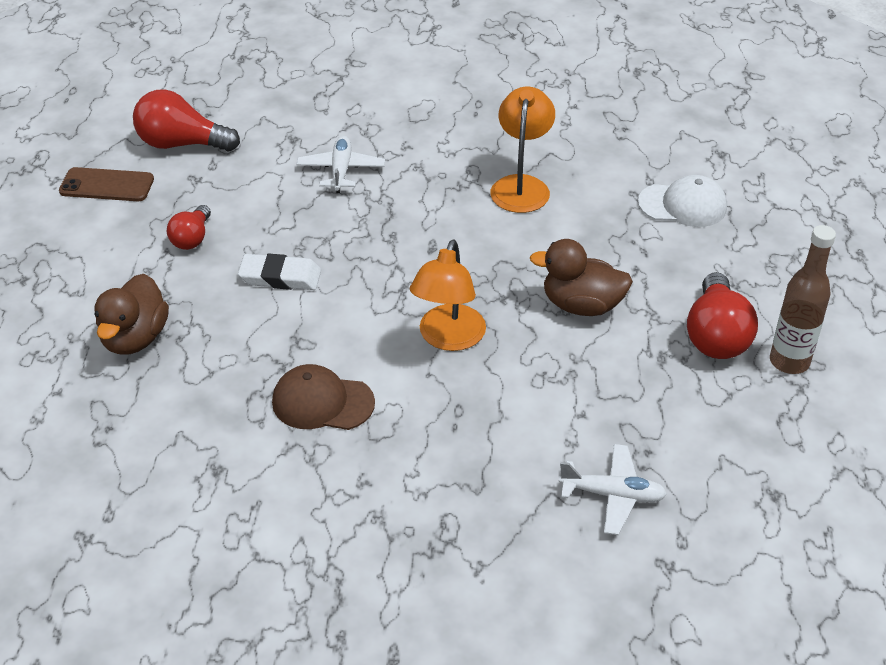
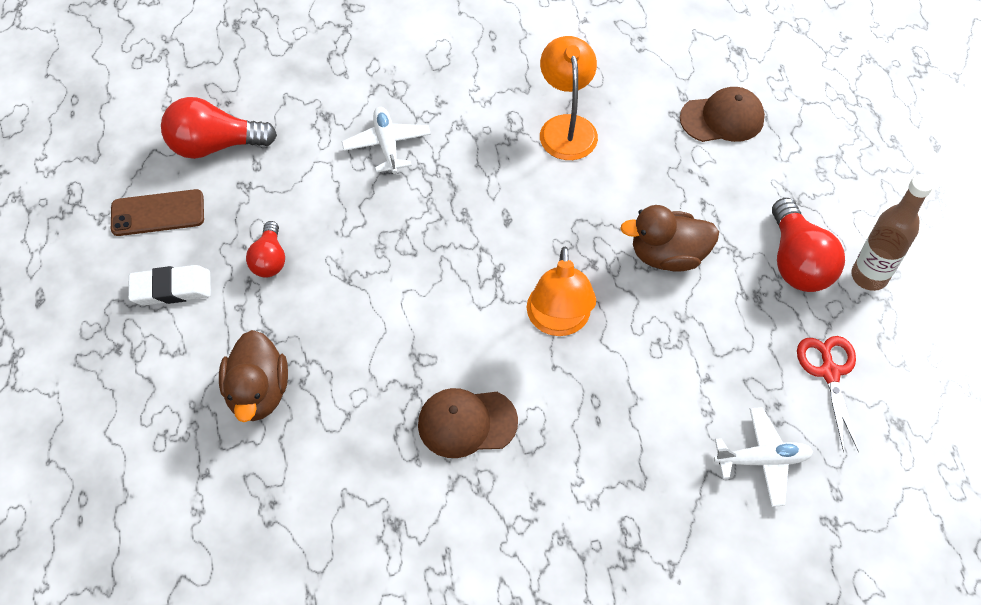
camera: 15 degrees left, 15 degrees up
(280, 277) = (374, 287): white eraser -> white eraser (171, 288)
(683, 205) = (722, 118): white cap -> brown cap
(714, 435) = (829, 372): none -> red scissors

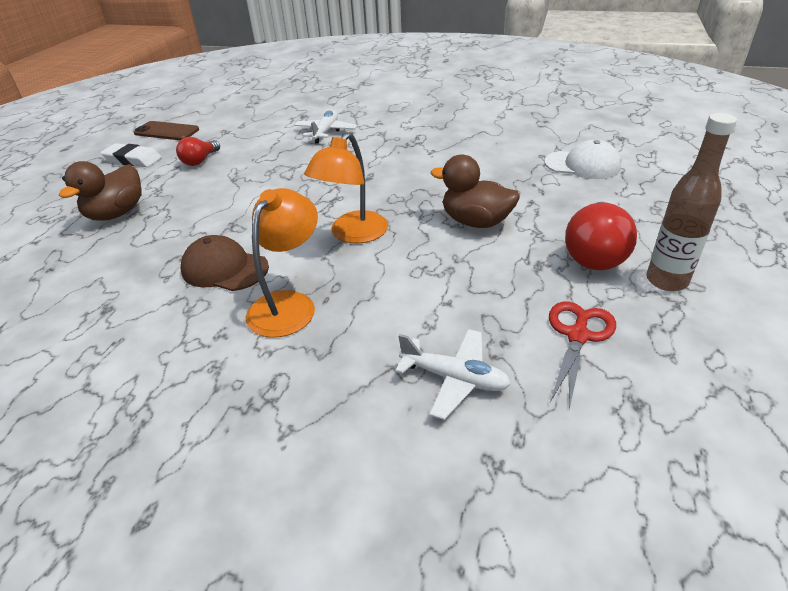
camera: 30 degrees right, 20 degrees down
(215, 145) = (229, 115): red light bulb -> none
(566, 127) = (454, 147): orange lamp -> orange lamp (288, 304)
(722, 118) = (582, 165): brown cap -> white cap

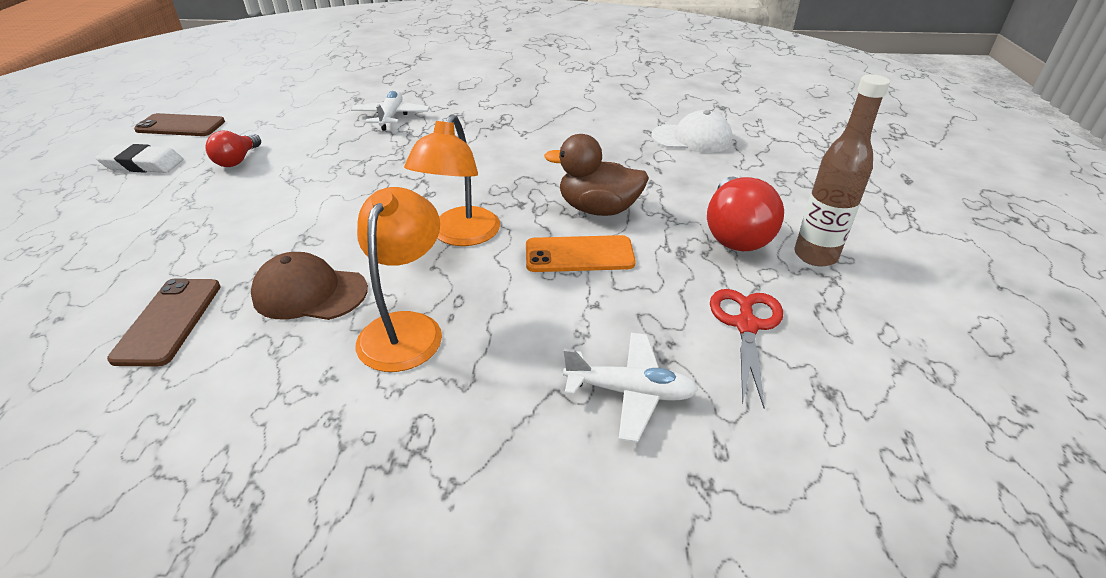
camera: 15 degrees left, 0 degrees up
(116, 213) = (138, 236): brown duck -> none
(121, 279) = (169, 321): none -> brown phone
(447, 259) = (579, 255): none -> orange phone

